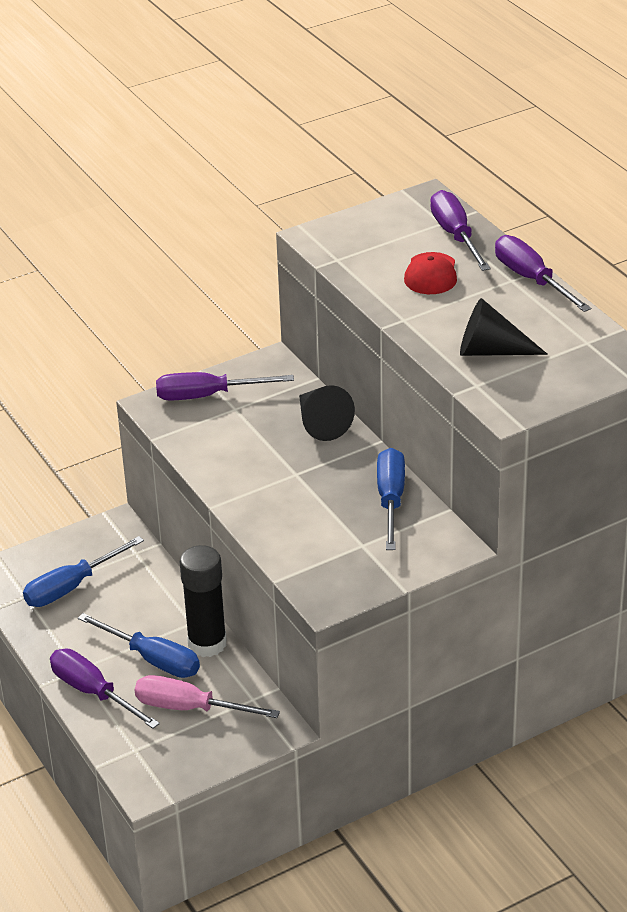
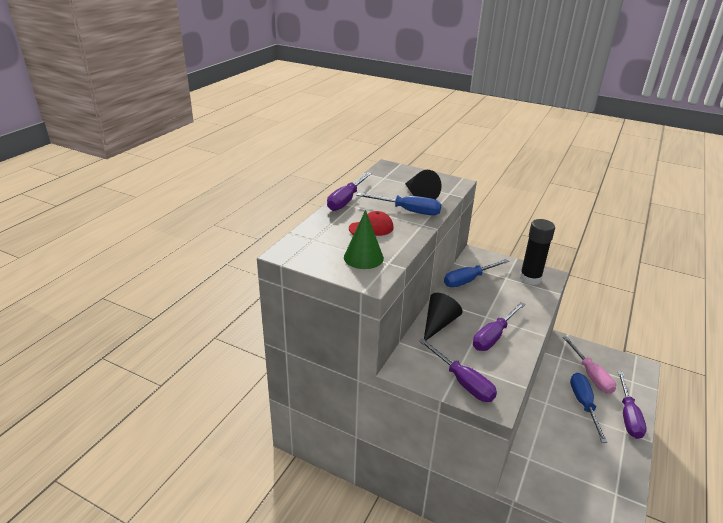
camera: 125 degrees left, 5 degrees down
(72, 587) = (584, 473): blue screwdriver -> blue screwdriver (408, 211)
(207, 643) = (551, 389): black glue stick -> black glue stick (530, 278)
(365, 245) = (363, 257): none -> green cone
(455, 236) = (323, 231): purple screwdriver -> purple screwdriver (493, 336)

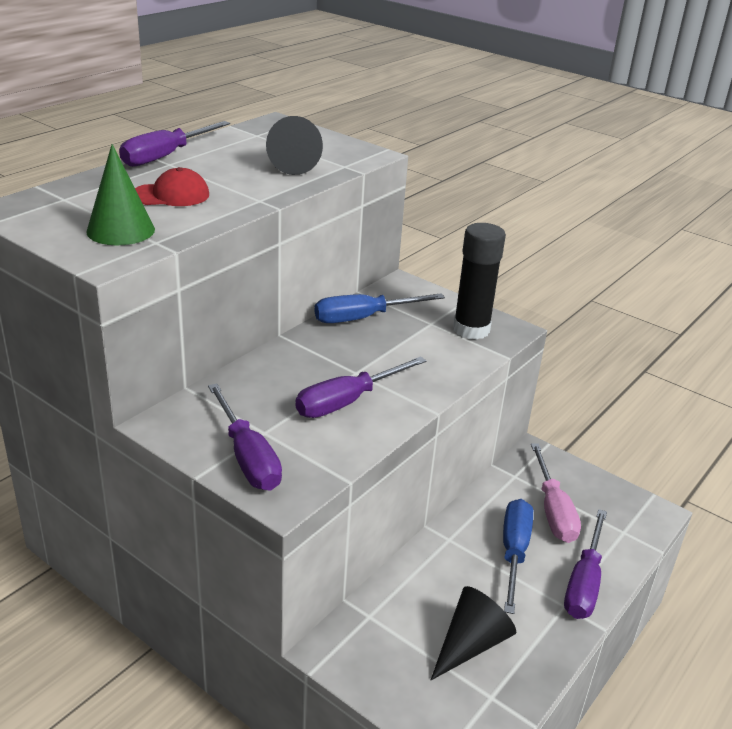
camera: 10 degrees right, 0 degrees up
(408, 211) = (252, 180): blue screwdriver -> none
(438, 324) = (268, 371): black cone -> black cone (471, 644)

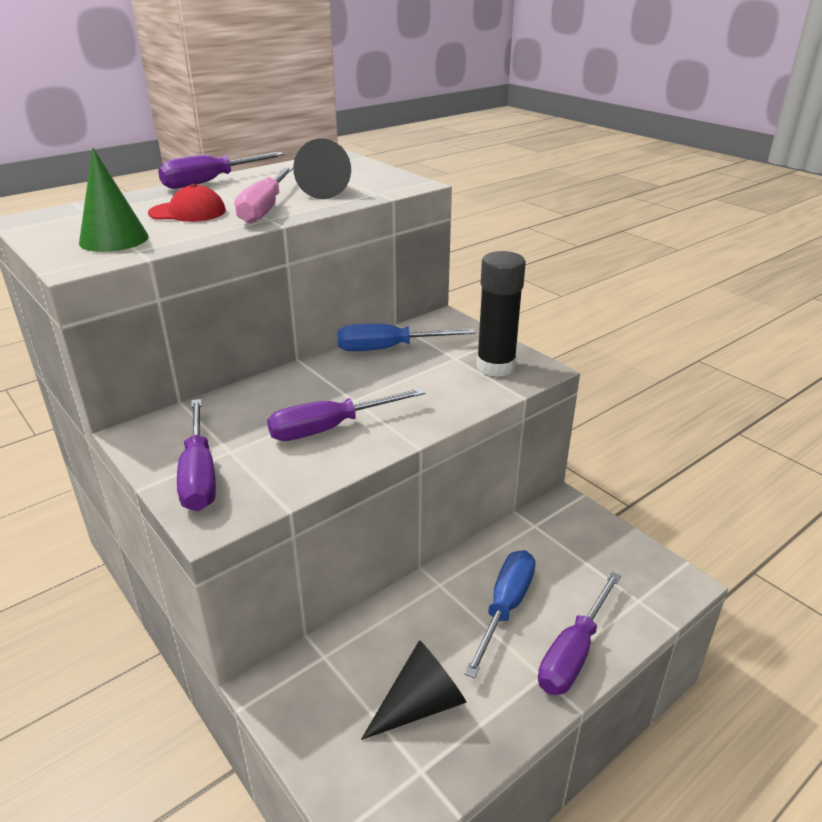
camera: 15 degrees right, 0 degrees up
(553, 510) = (565, 567): pink screwdriver -> pink screwdriver (265, 209)

